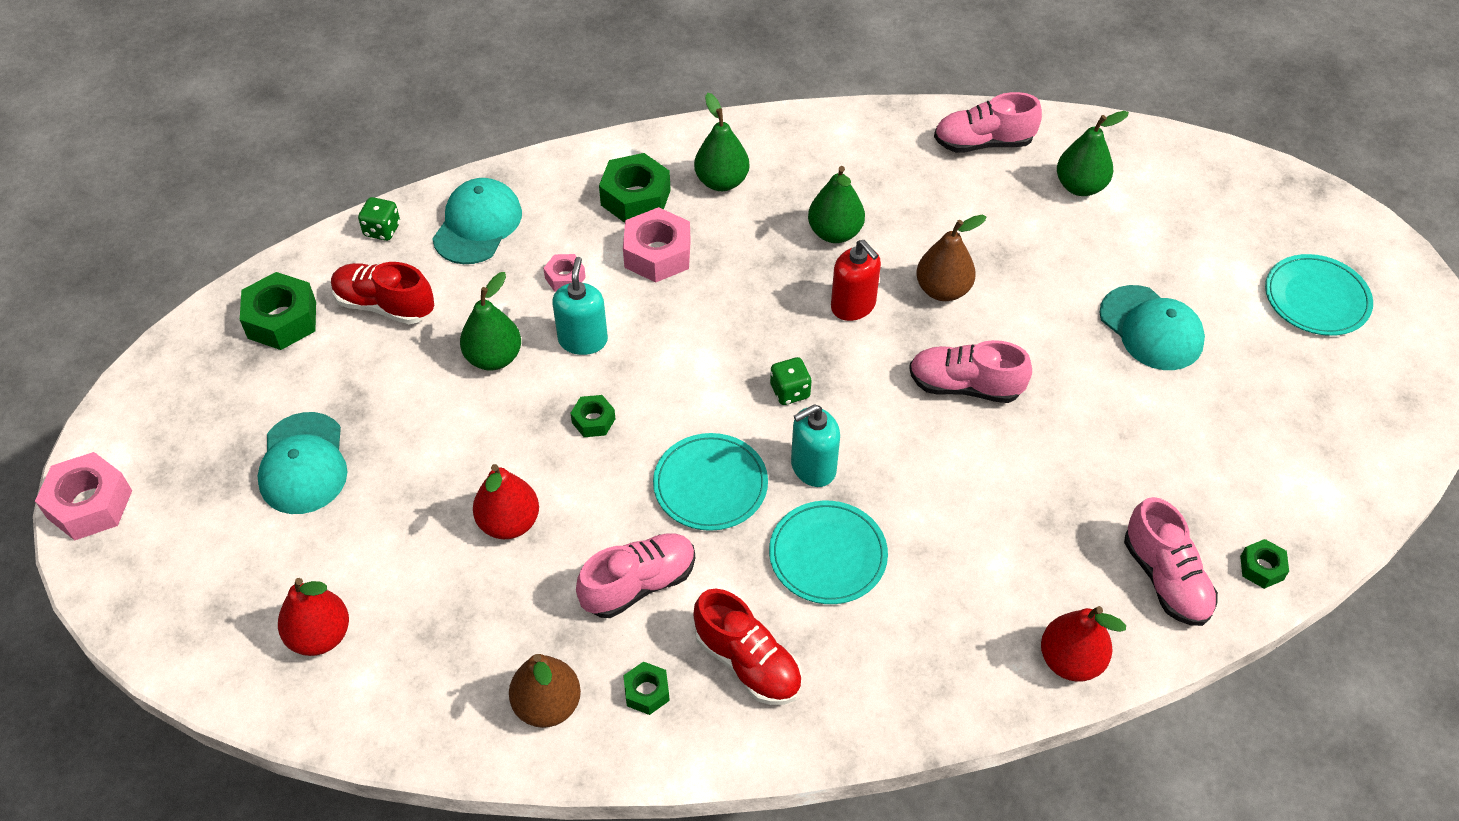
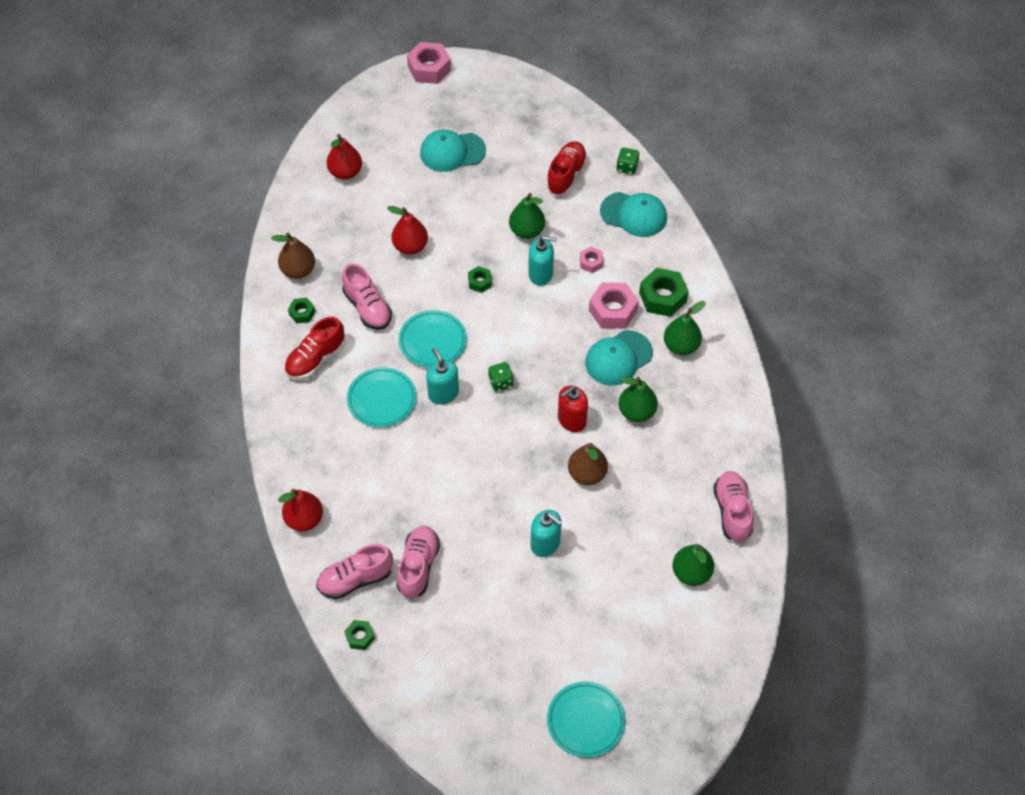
camera: 90 degrees right, 5 degrees up
(282, 320) = (554, 129): green nut -> none
(965, 386) = (504, 480): pink shoe -> pink shoe (418, 566)
(1062, 338) = (545, 543): none -> turquoise soap dispenser
(1151, 328) = (555, 601): turquoise cap -> turquoise cap (618, 358)

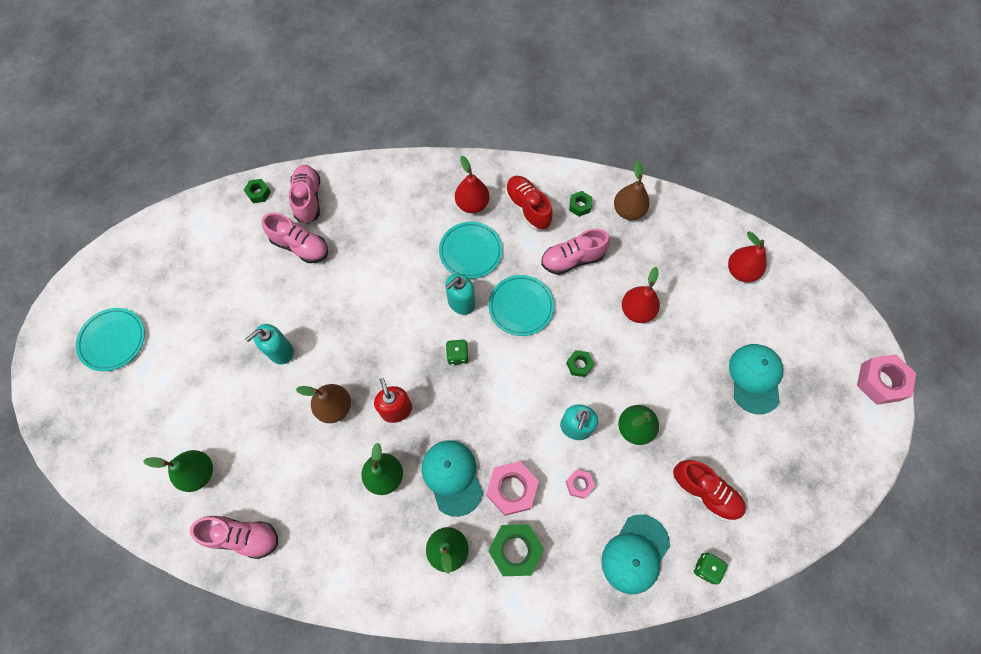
camera: 105 degrees right, 10 degrees up
(304, 519) = (375, 173): red pear -> red pear (472, 204)
(443, 393) = (461, 303): turquoise soap dispenser -> turquoise soap dispenser turned 150 degrees clockwise

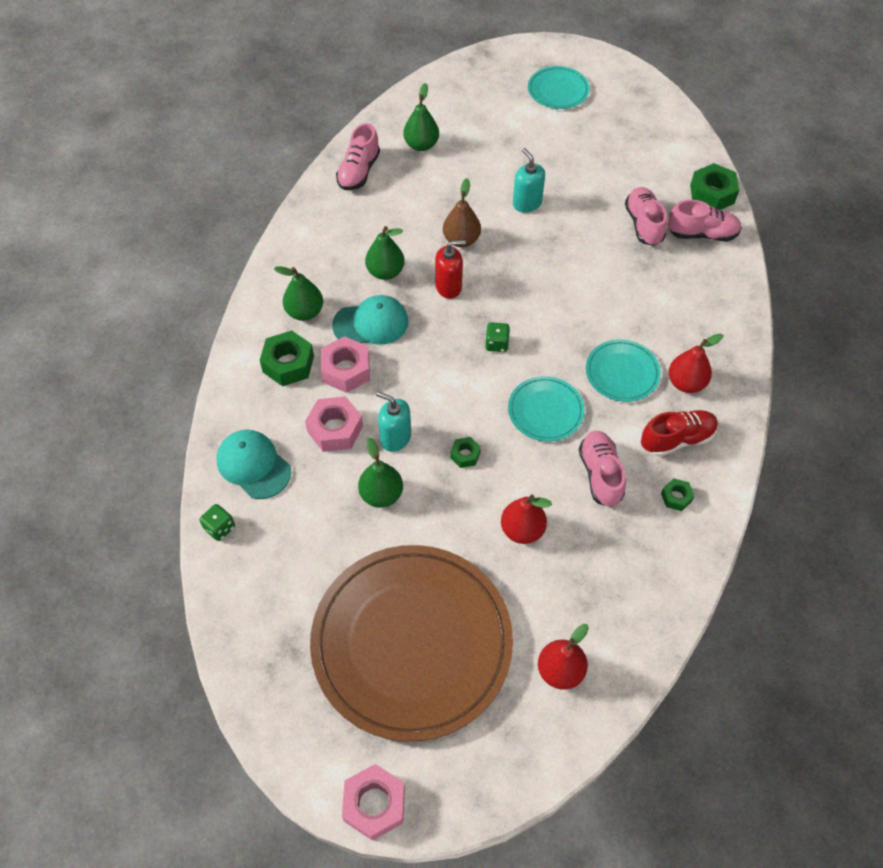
camera: 100 degrees right, 10 degrees down
(258, 193) = (712, 194): green nut -> green nut, size x1.84
(300, 246) = (643, 224): pink shoe -> pink shoe turned 135 degrees clockwise
(461, 303) = (558, 355): turquoise soap dispenser -> none
(579, 484) = (335, 429): pink nut -> pink nut, size x1.84
(628, 211) = (665, 553): brown pear -> none
(705, 492) = (295, 548): red shoe -> none
(755, 378) = (411, 643): turquoise cap -> brown plate

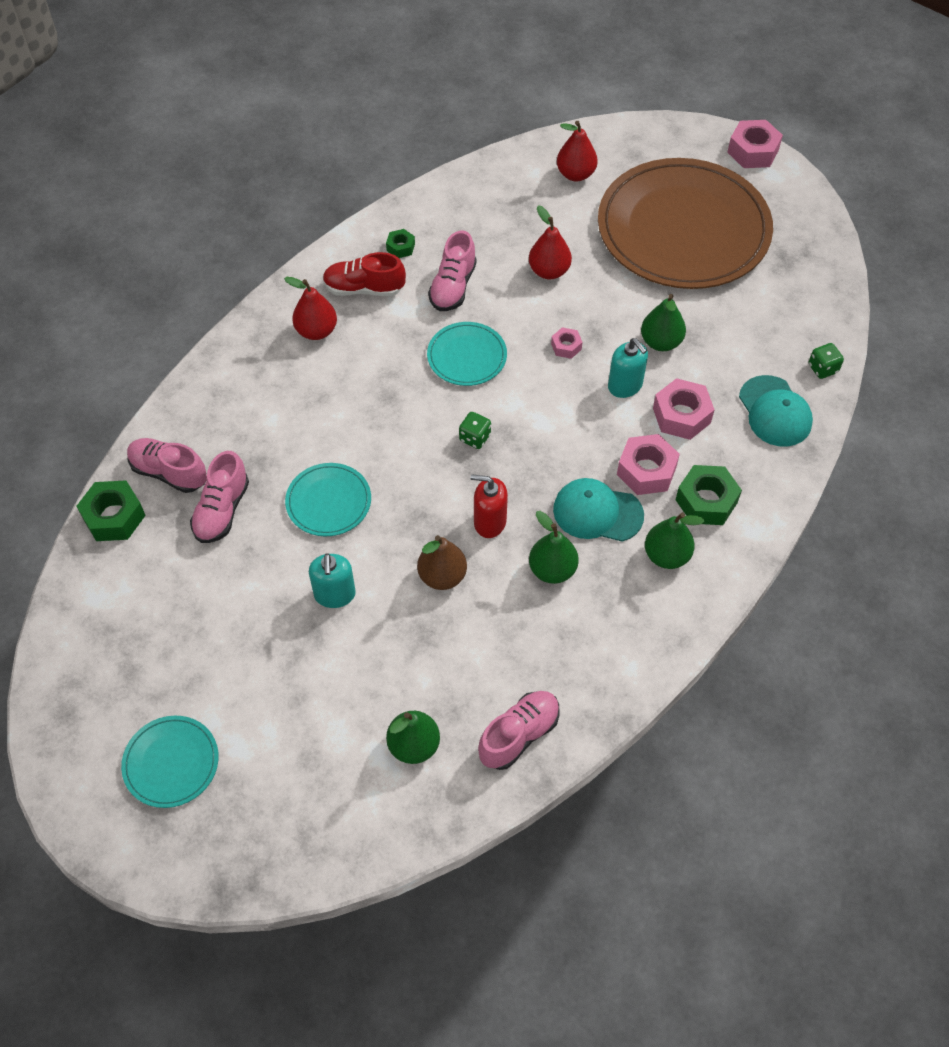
camera: 155 degrees left, 0 degrees up
(465, 455) = (566, 346): green nut -> pink nut
(622, 372) = (369, 363): turquoise plate -> turquoise plate (328, 502)

